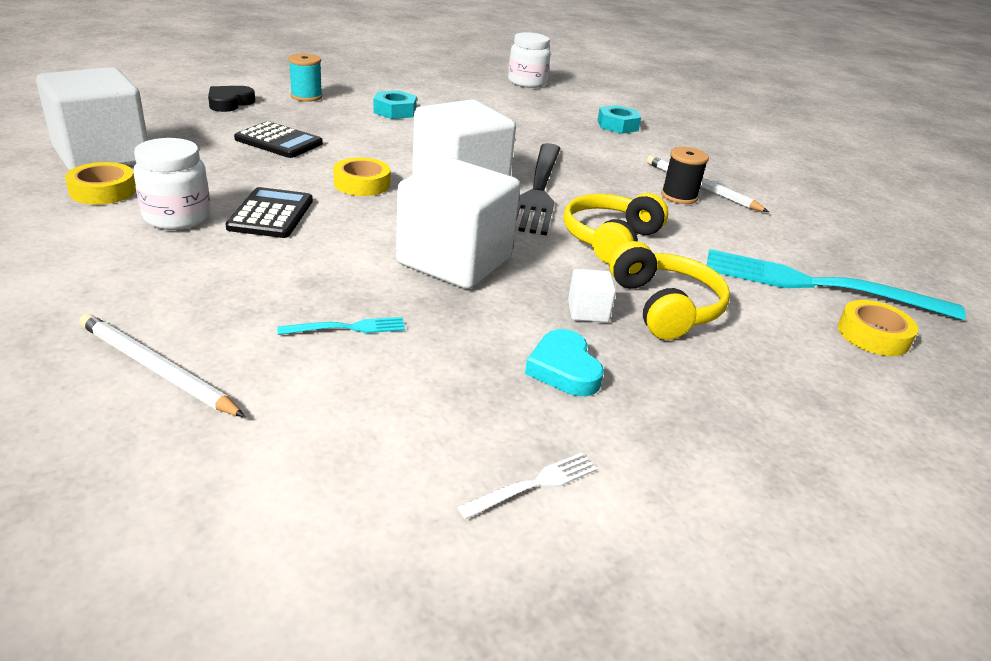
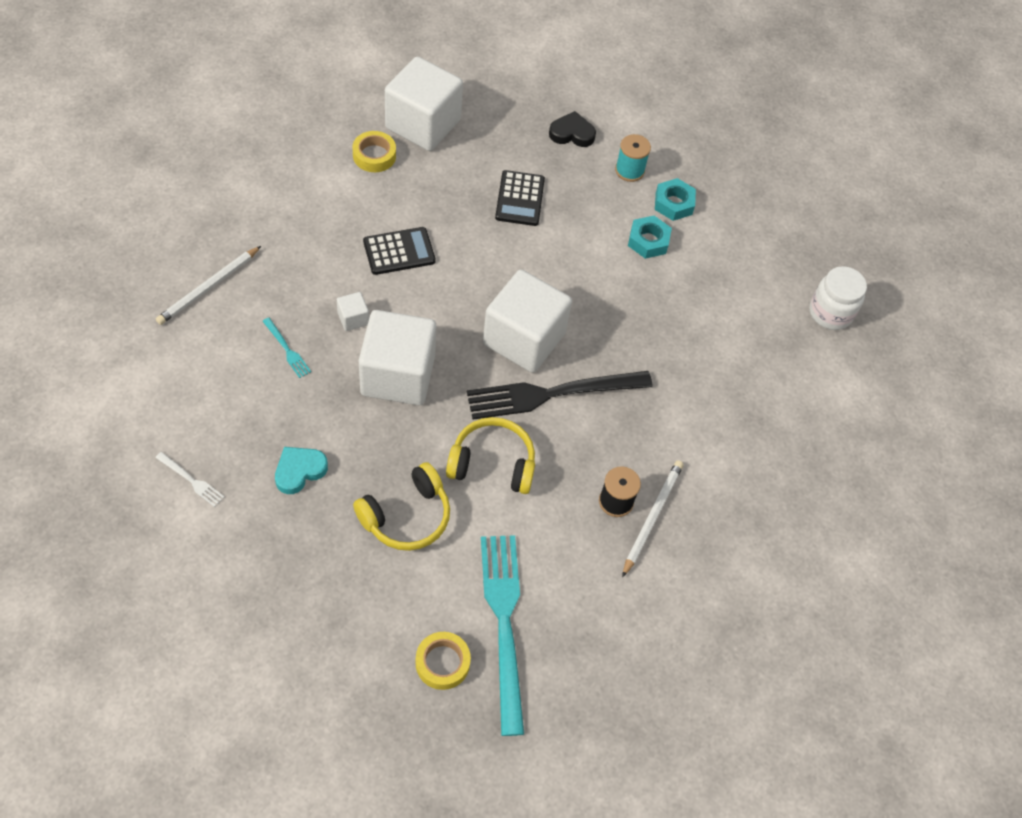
camera: 65 degrees right, 25 degrees up
(157, 369) = (209, 287): white pencil -> white pencil turned 150 degrees counterclockwise
(177, 217) = (364, 209): white jar -> none
(362, 184) = (481, 279): yellow tape -> none
(588, 311) = (374, 470): white cube -> white cube (353, 318)
(617, 125) = (765, 421): turquoise nut -> turquoise nut (673, 203)

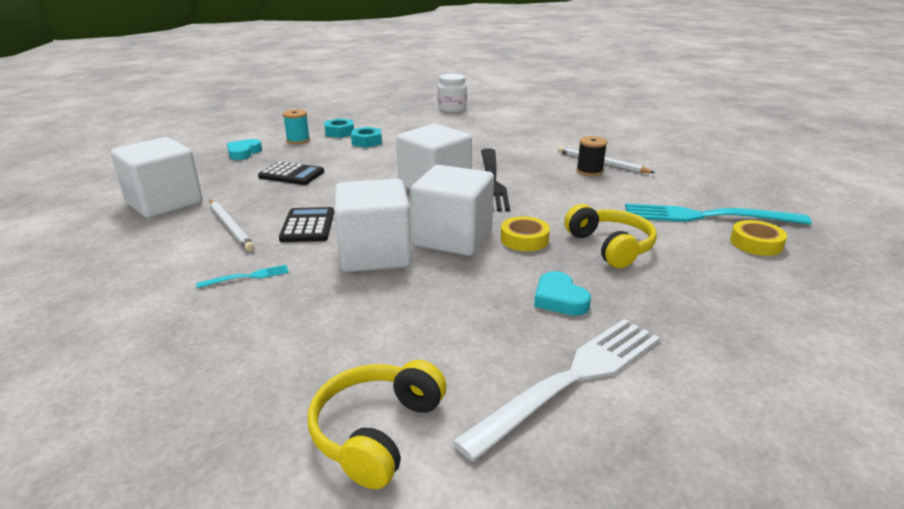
camera: 70 degrees left, 30 degrees down
(191, 480) = (572, 379): white fork -> white fork, size x2.39
(209, 287) = (271, 346): white pencil -> white pencil (230, 226)
(287, 350) = (397, 295): turquoise fork -> turquoise fork (247, 277)
(353, 318) = (375, 254): white cube -> white cube, size x2.45
(374, 155) = (176, 228): yellow tape -> yellow tape (524, 239)
(492, 463) = (555, 207): yellow headphones -> yellow headphones (377, 432)
(572, 133) = (243, 153): black heart -> turquoise heart

